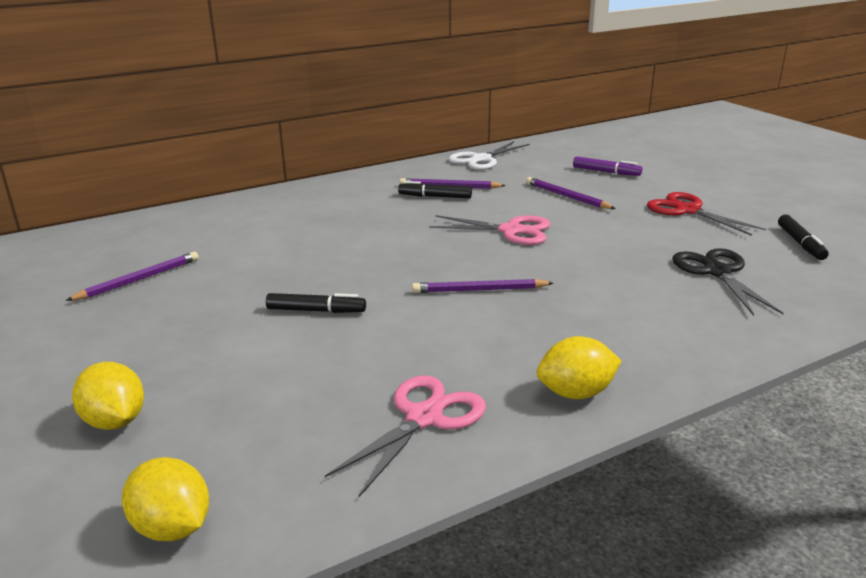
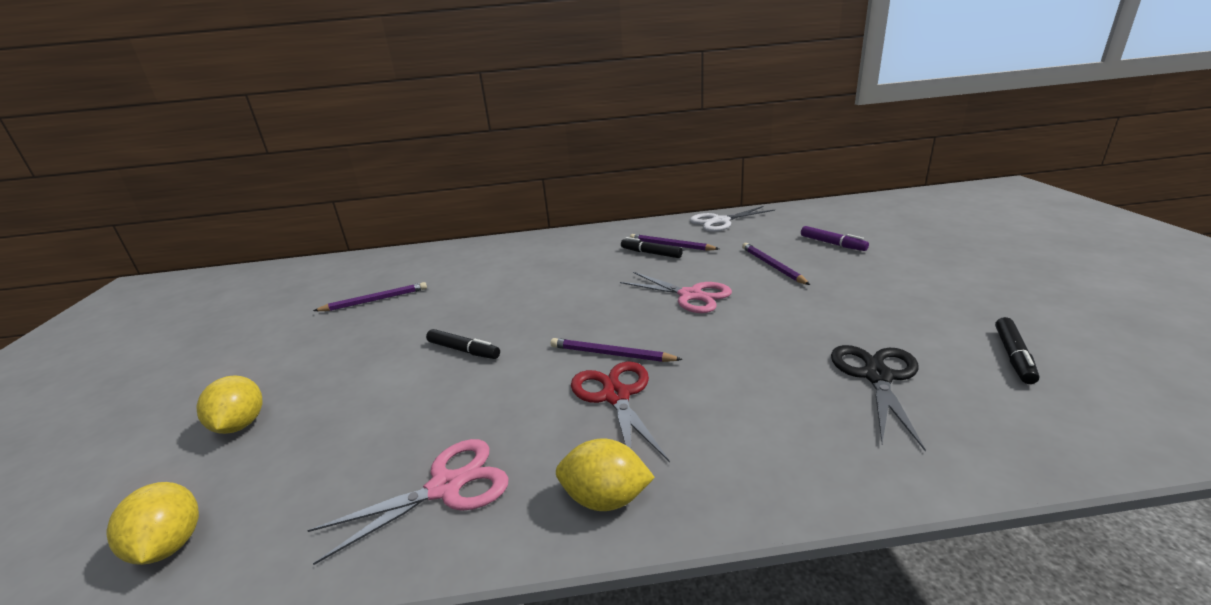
camera: 25 degrees right, 0 degrees up
(687, 210) = (893, 296): red scissors -> red scissors (616, 396)

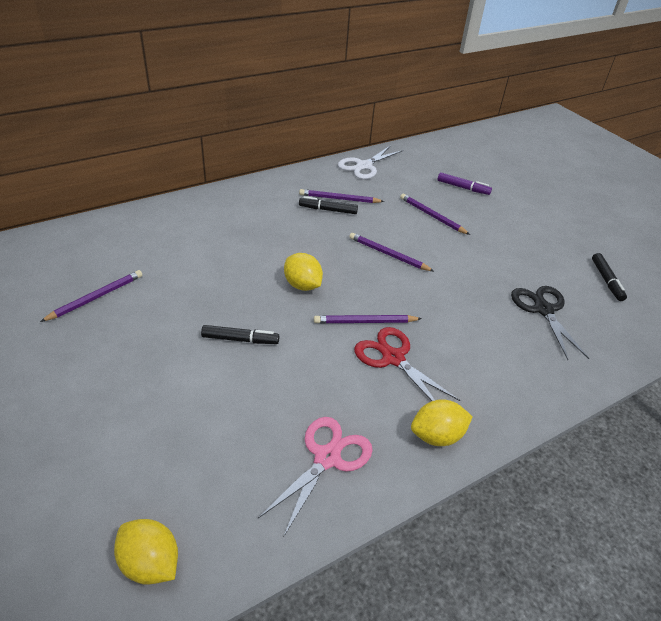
camera: 30 degrees left, 15 degrees up
(241, 425) = (95, 455): yellow lemon -> yellow lemon (302, 285)
(690, 295) = (388, 254): pink scissors -> purple pencil

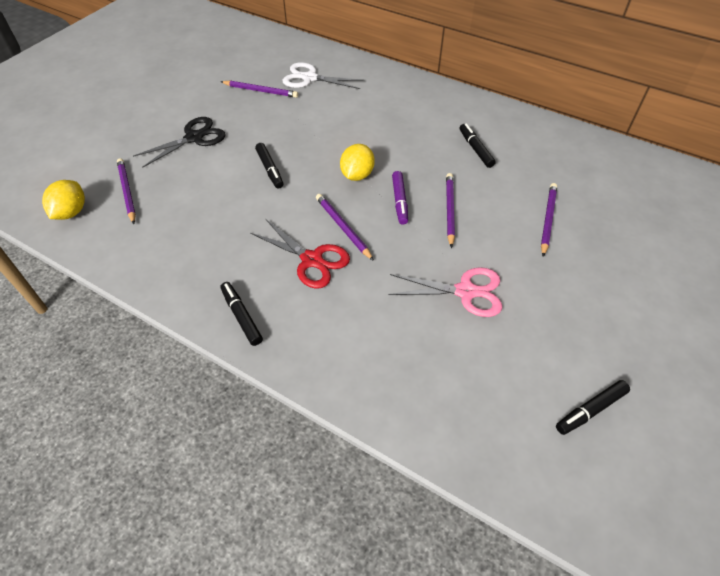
camera: 65 degrees right, 10 degrees up
(327, 458) = (185, 258): pink scissors -> pink scissors (465, 291)
(339, 199) = (501, 149): purple pencil -> purple pencil (127, 192)
(364, 166) = (578, 144): white scissors -> white scissors (309, 78)
(393, 358) = (312, 260): red scissors -> red scissors turned 105 degrees clockwise
(437, 436) = (241, 316): yellow lemon -> black marker
(463, 188) = (633, 227): purple marker -> purple marker (399, 201)
(543, 310) = (473, 355): black scissors -> black scissors (194, 138)

